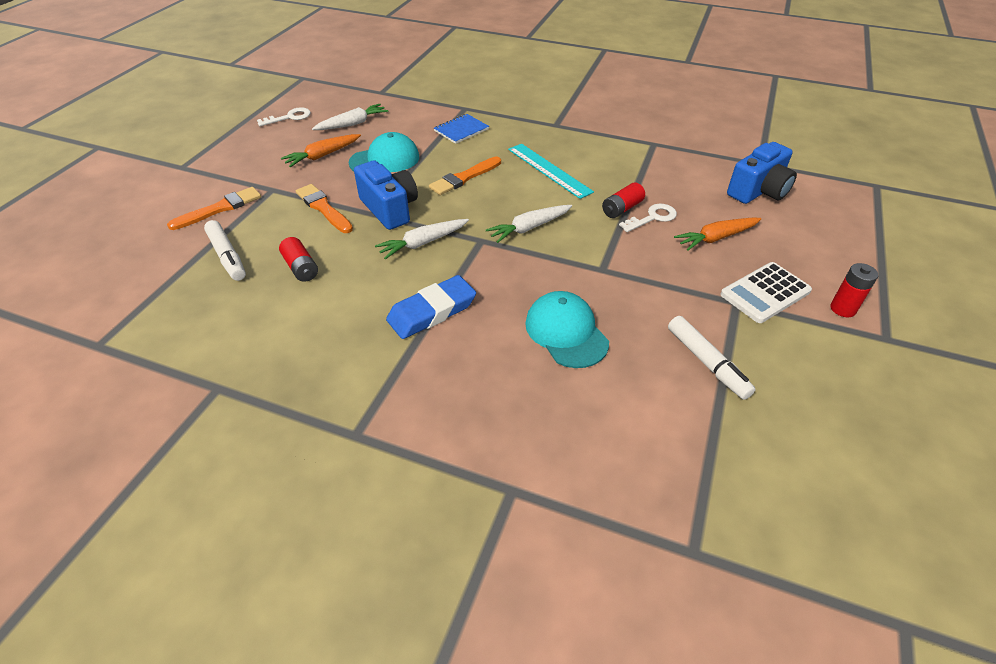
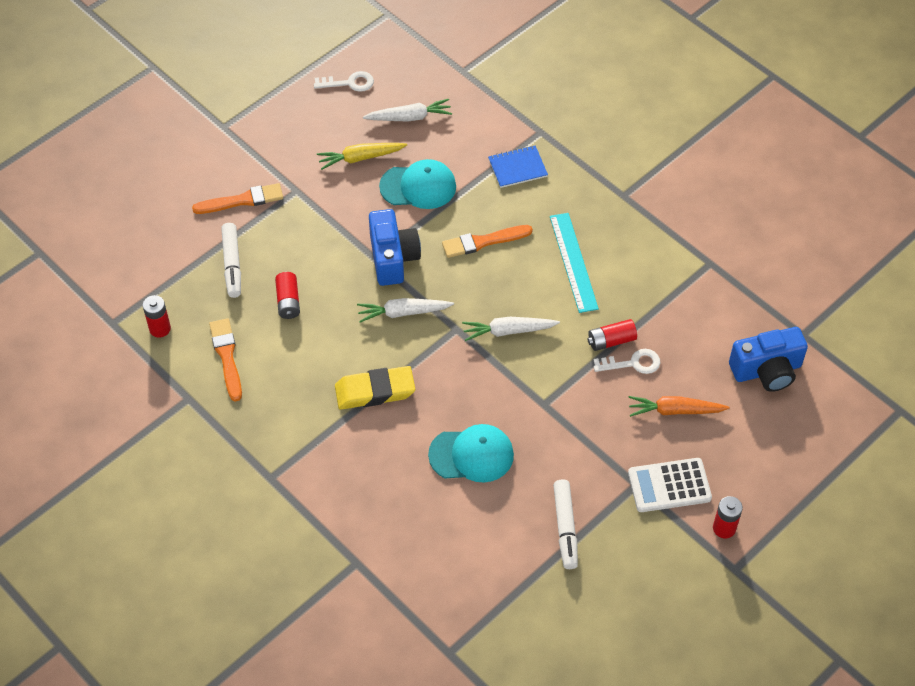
camera: 25 degrees right, 10 degrees up
(160, 332) = (160, 328): none -> red battery
(322, 156) = (360, 158): orange carrot -> yellow carrot
(323, 208) = (333, 234): orange brush -> orange brush (227, 356)
(432, 311) = (375, 391): blue eraser -> yellow eraser
(566, 332) = (471, 455): turquoise cap -> turquoise cap turned 90 degrees clockwise

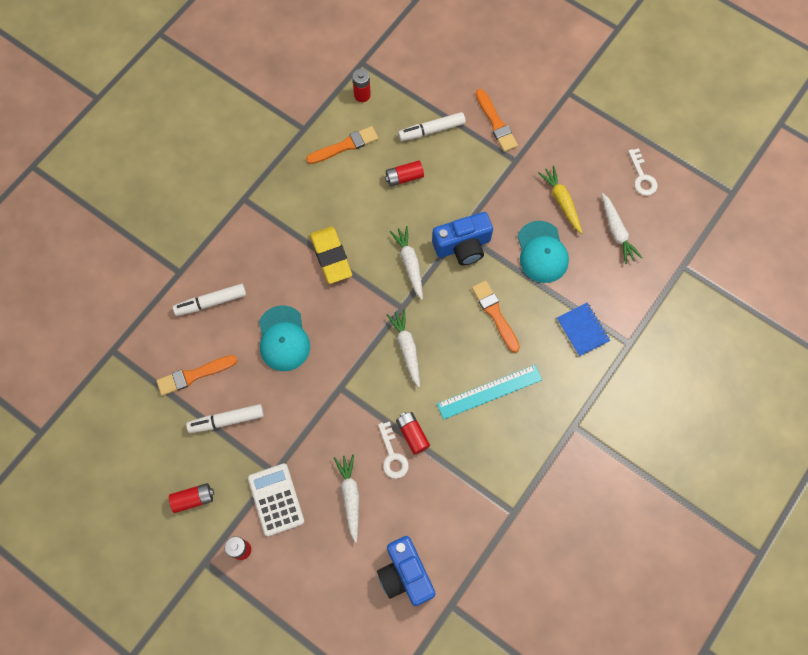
camera: 80 degrees right, 15 degrees up
(407, 530) = (211, 302): none -> white marker
(501, 558) = (194, 375): none -> orange brush
(658, 574) = (193, 499): none -> red battery
(674, 411) = (350, 496): orange carrot -> white carrot

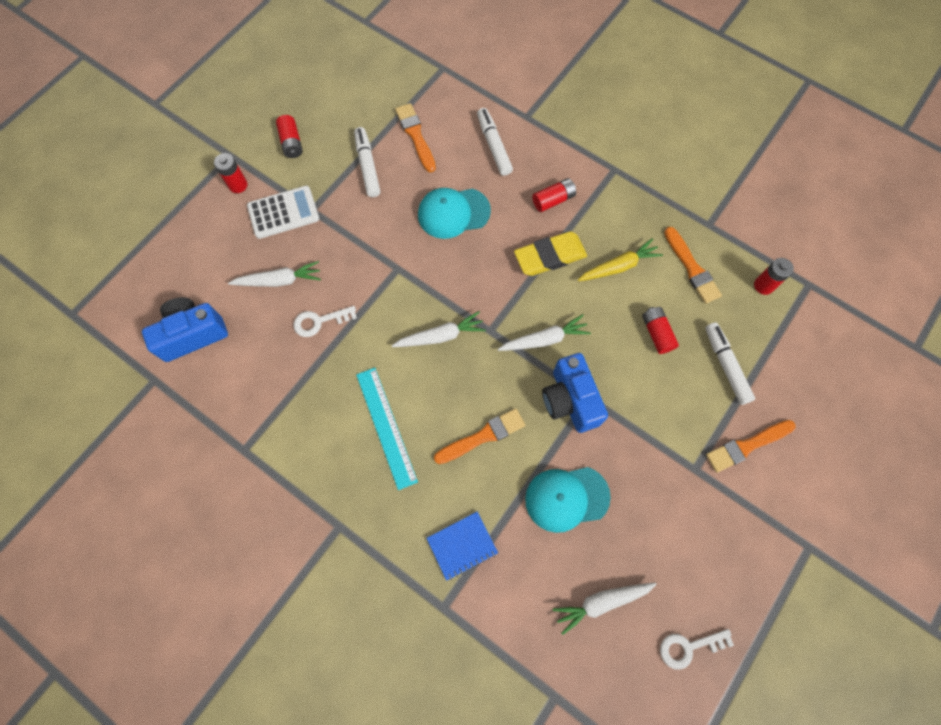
camera: 90 degrees right, 0 degrees up
(412, 434) = (341, 342): red battery -> red battery (553, 200)
(561, 201) = (640, 528): yellow carrot -> yellow carrot (619, 266)

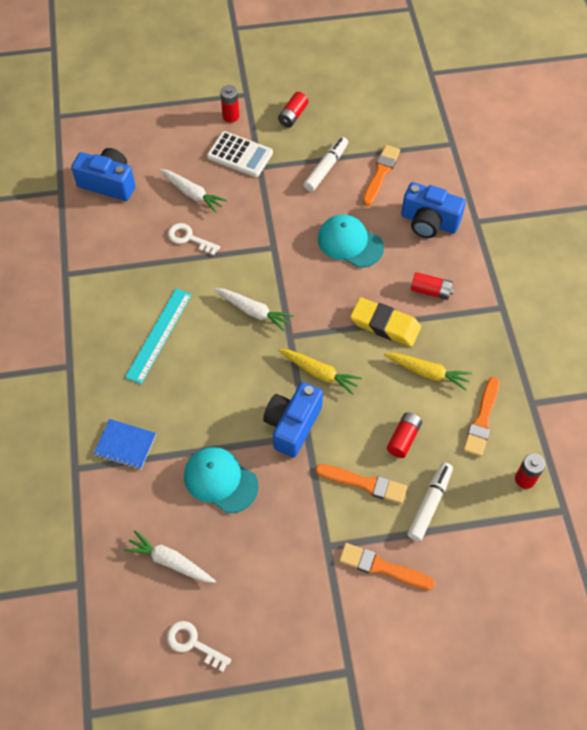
camera: 45 degrees right, 10 degrees down
(482, 436) = (210, 394): orange brush -> orange brush (364, 483)
(493, 146) = (429, 222): white marker -> blue camera
(544, 339) = (319, 373): white carrot -> yellow carrot

